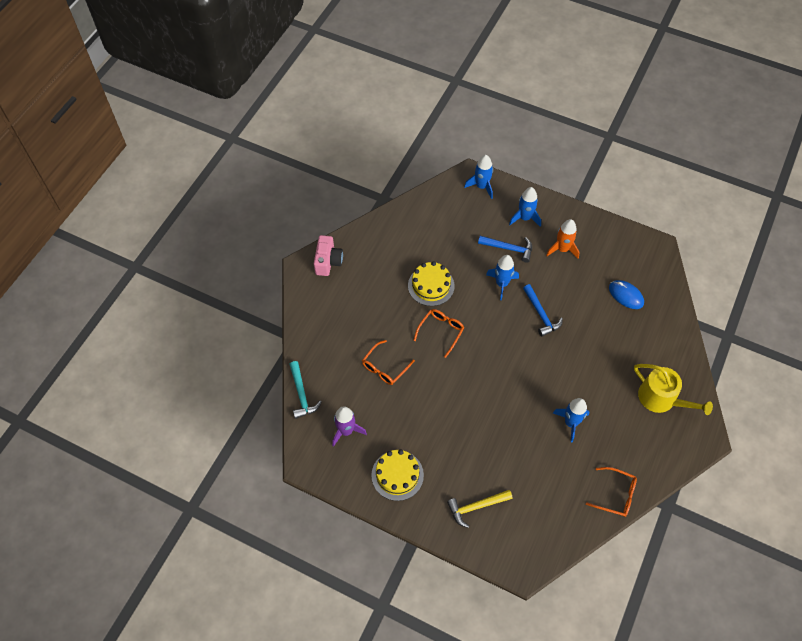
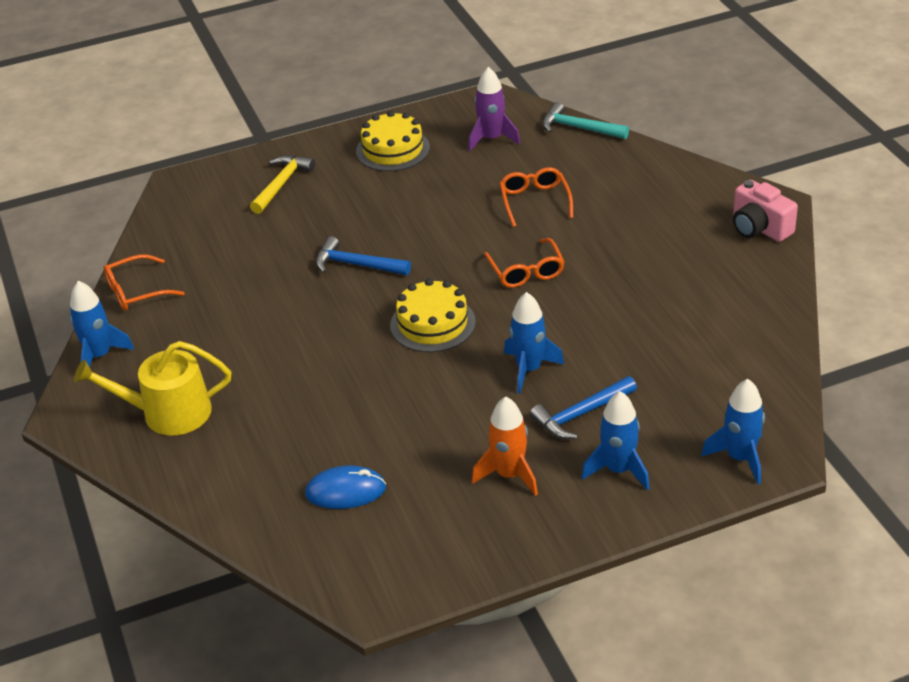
camera: 135 degrees right, 20 degrees down
(431, 285) = (609, 299): yellow cake -> yellow cake (432, 323)
(541, 314) = (432, 378): blue hammer -> blue hammer (356, 265)
(570, 423) = (260, 309): blue rocket -> blue rocket (99, 356)

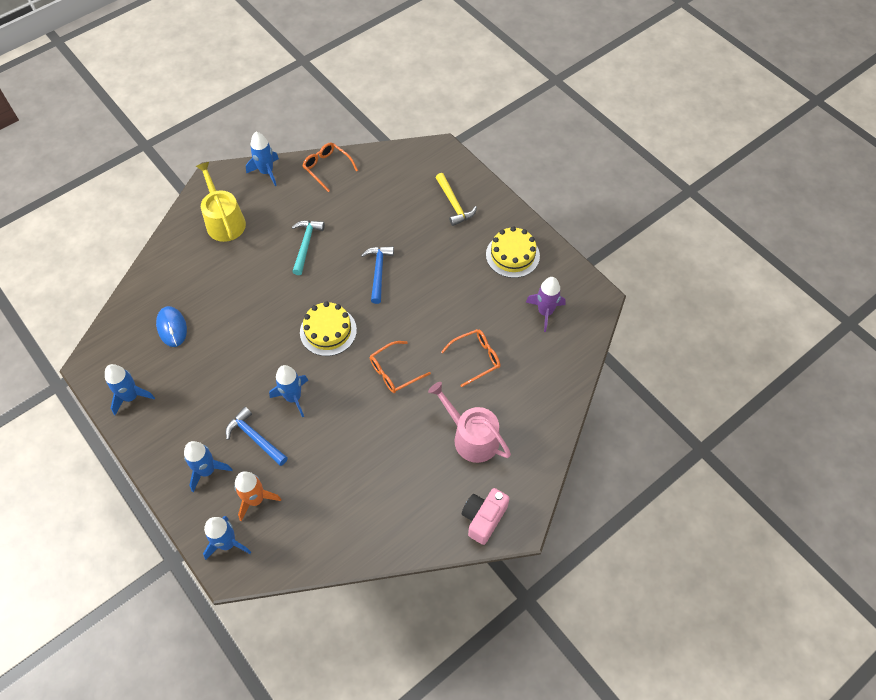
camera: 70 degrees right, 20 degrees up
(281, 184) = (454, 204): yellow hammer -> yellow hammer turned 60 degrees clockwise
(456, 550) = (131, 397): none -> blue rocket
(509, 475) = (195, 409): orange rocket -> orange rocket (255, 499)
(579, 128) = (578, 366): turquoise hammer -> turquoise hammer (306, 245)
(646, 221) = (471, 437): none -> pink watering can

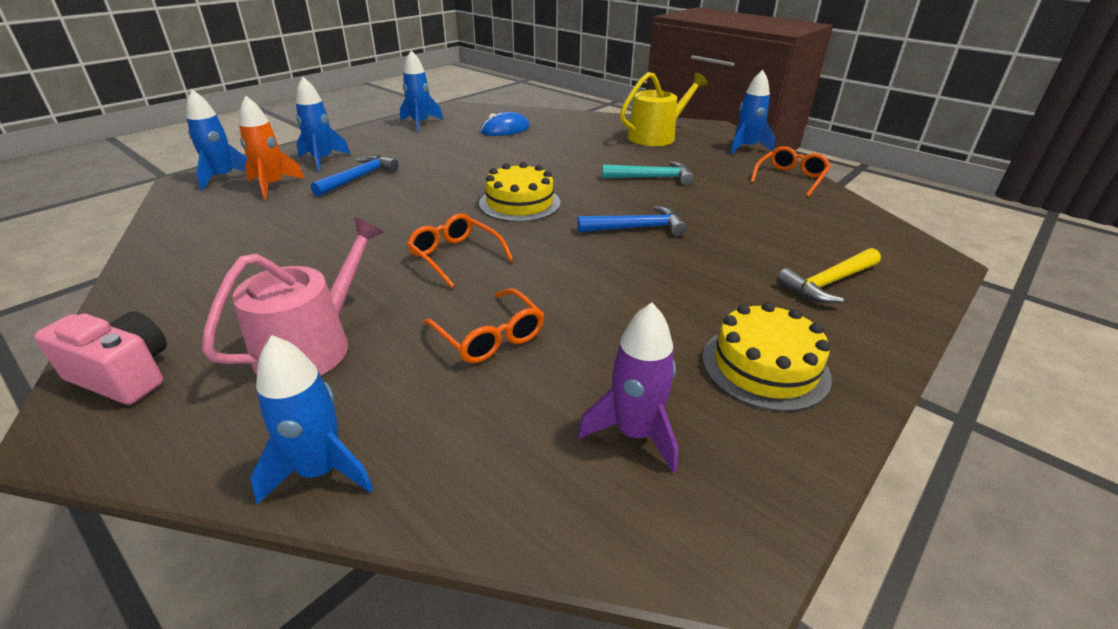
camera: 80 degrees right, 25 degrees down
(293, 397) = (413, 192): blue rocket -> blue rocket (320, 470)

